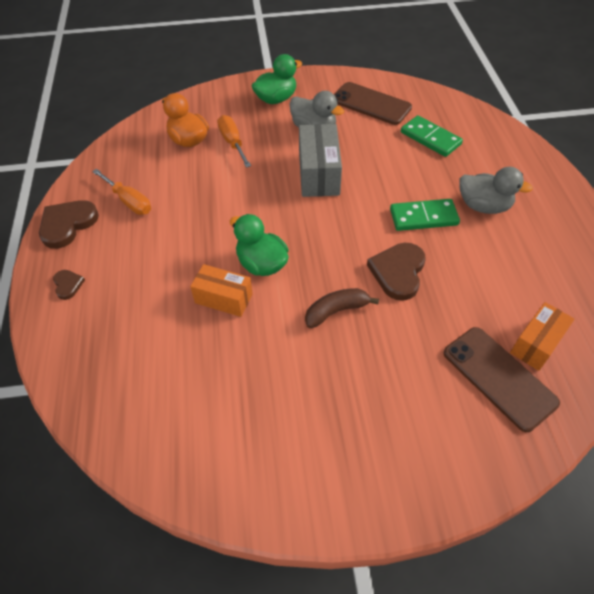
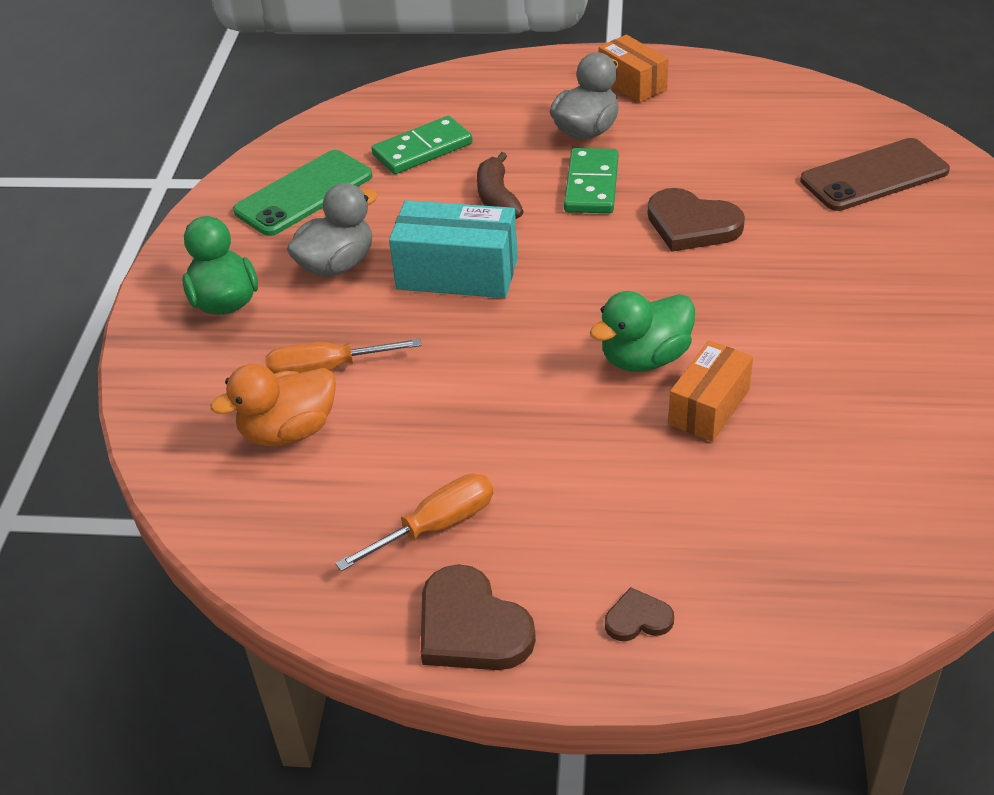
camera: 75 degrees left, 10 degrees down
(319, 174) = (457, 273): grey box -> turquoise box
(336, 311) = (753, 291): brown banana -> brown banana (497, 198)
(371, 104) = (304, 193): brown phone -> green phone
(536, 344) = (827, 139): orange box -> orange box (632, 84)

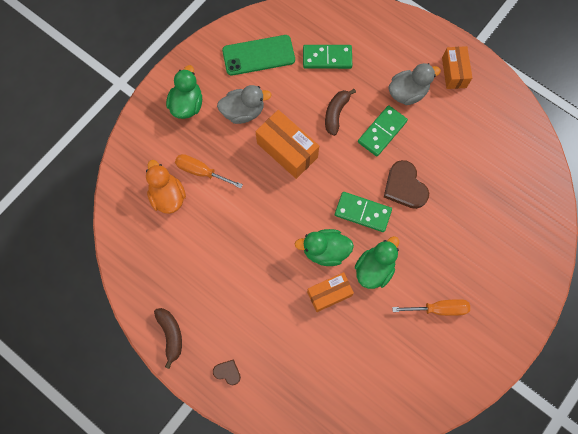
camera: 30 degrees right, 30 degrees up
(288, 431) = (168, 196): orange duck -> orange duck turned 60 degrees clockwise
(436, 526) = (189, 281): orange screwdriver -> orange screwdriver (438, 309)
(457, 273) = (287, 150): turquoise box -> orange box
(471, 626) = (171, 335): brown heart -> brown banana
(658, 284) = (362, 212): none -> green domino
(749, 338) = (374, 268): none -> green duck
(874, 175) = (510, 210): brown phone -> none

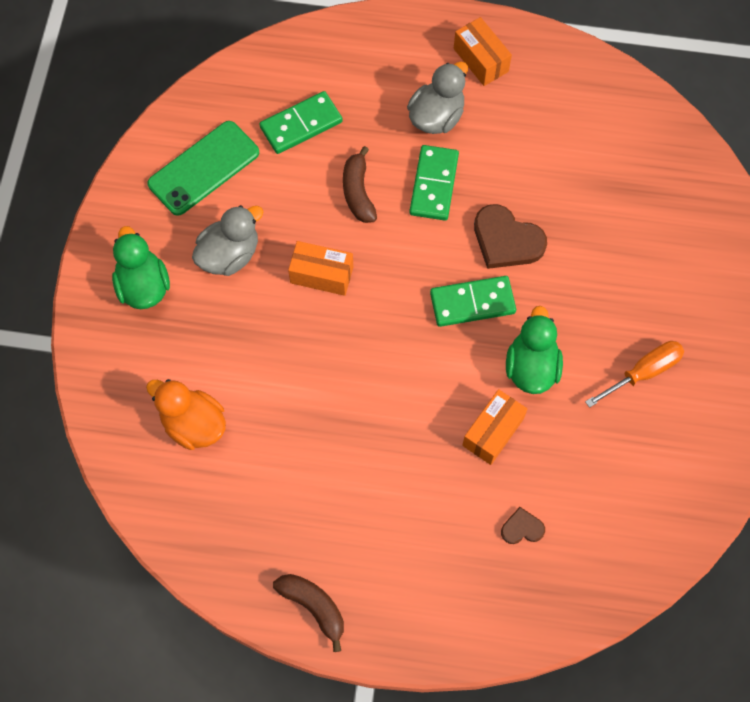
camera: 30 degrees left, 5 degrees down
(201, 172) = (221, 366): orange screwdriver -> none
(227, 372) = (421, 611): brown heart -> brown heart (522, 528)
(287, 150) = (321, 275): orange box -> orange box, size x0.67
(325, 251) = (453, 379): green duck -> none

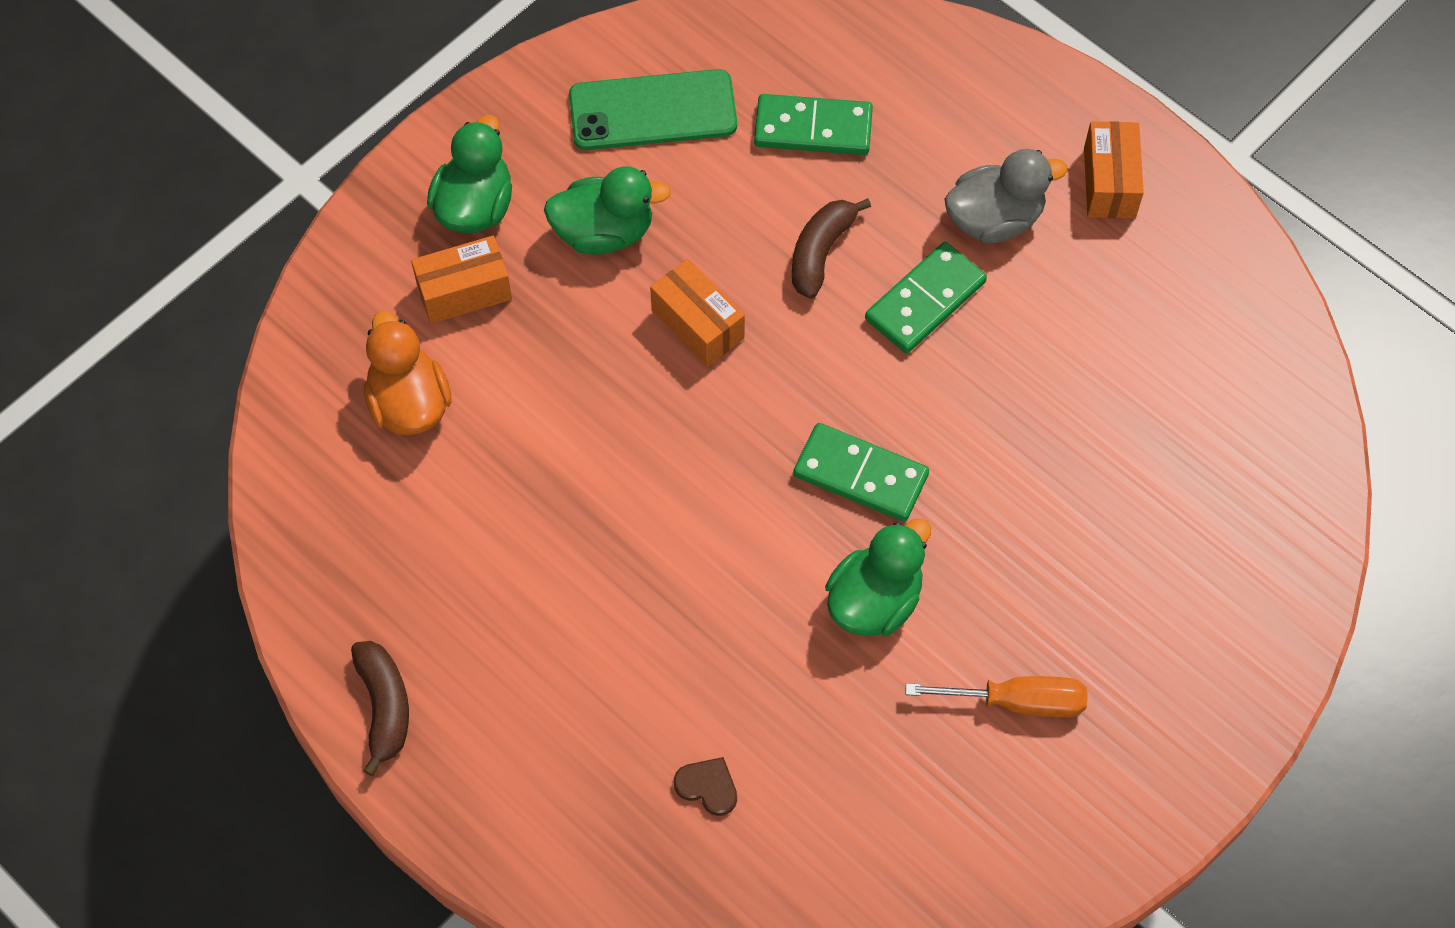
camera: 35 degrees right, 5 degrees down
(229, 255) = (604, 232): grey duck -> green duck
(493, 432) = (763, 647): orange box -> orange box (464, 291)
(506, 240) = (966, 426): brown heart -> none

